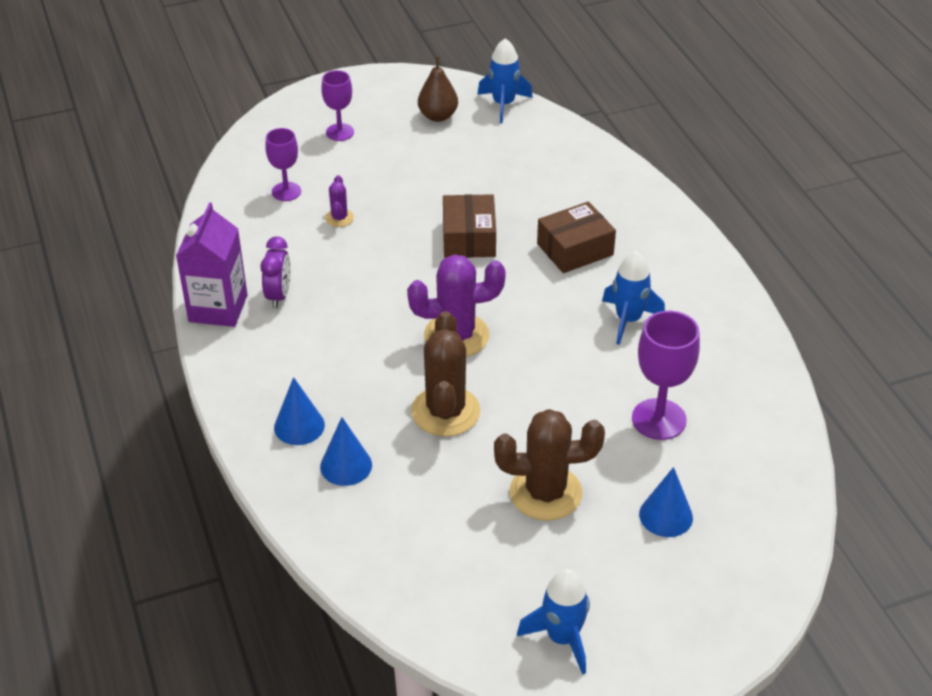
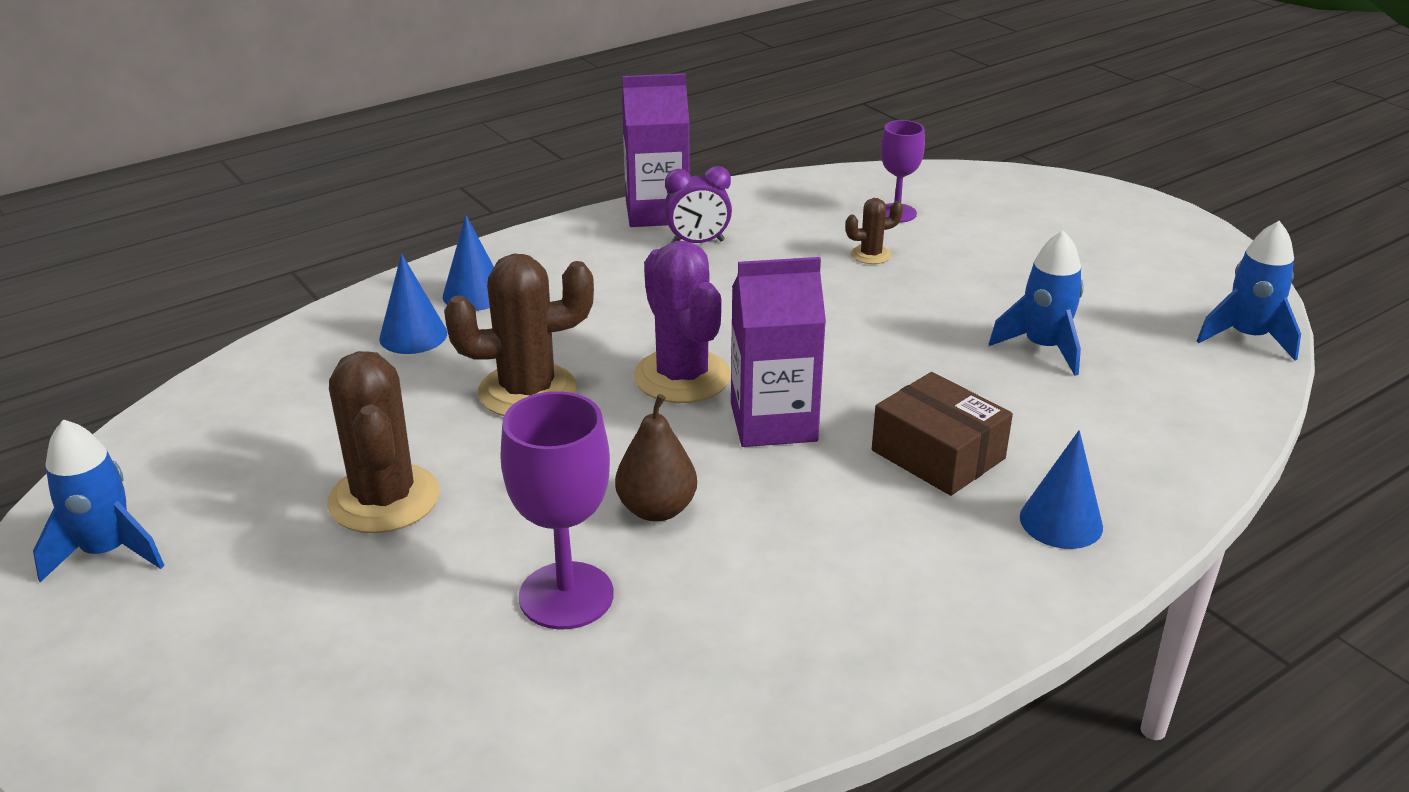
camera: 75 degrees right, 10 degrees down
(339, 218) = (871, 255): purple cactus -> brown cactus
(340, 132) = (1048, 225): purple goblet -> none
(438, 116) = (1158, 288): brown pear -> brown pear (656, 509)
(469, 238) = (897, 355): brown box -> none
(521, 306) = (773, 422): none -> purple carton
(628, 320) = (795, 533): blue rocket -> blue rocket (1043, 348)
(666, 515) = (347, 629): blue cone -> blue cone (1061, 521)

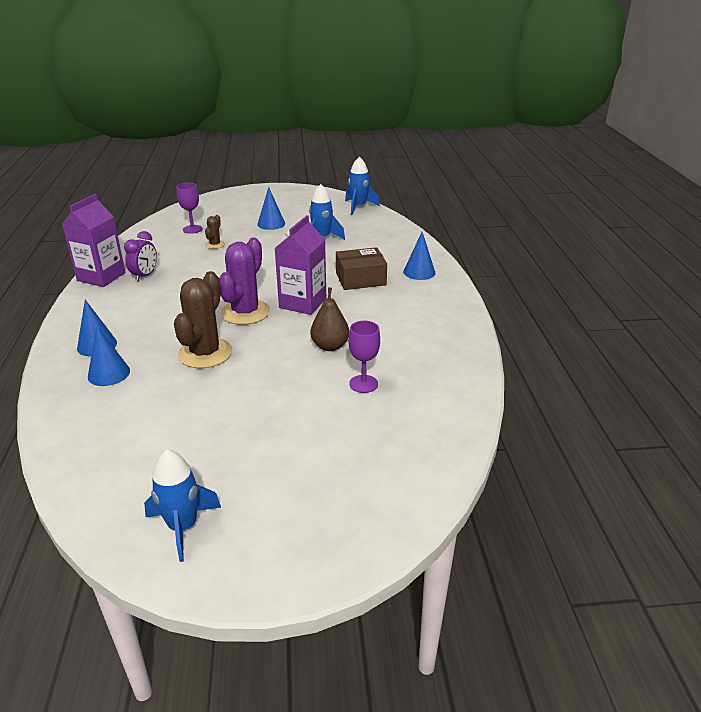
camera: 60 degrees left, 0 degrees up
(384, 499) = (243, 416): brown cactus -> none
(566, 596) = (363, 384): purple goblet -> purple goblet, size x0.64
(682, 377) = (245, 312): purple cactus -> purple cactus turned 75 degrees counterclockwise
(1022, 273) = (271, 224): none -> blue cone

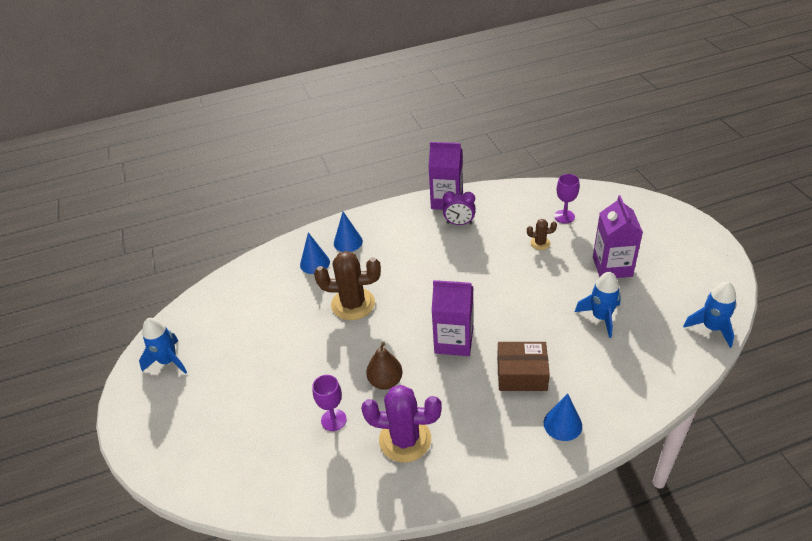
camera: 80 degrees right, 10 degrees up
(245, 312) = (422, 307): purple cactus -> purple cactus (405, 439)
(271, 224) = (612, 266): blue cone -> purple carton
(360, 279) = (521, 374): brown box -> brown box turned 60 degrees counterclockwise

